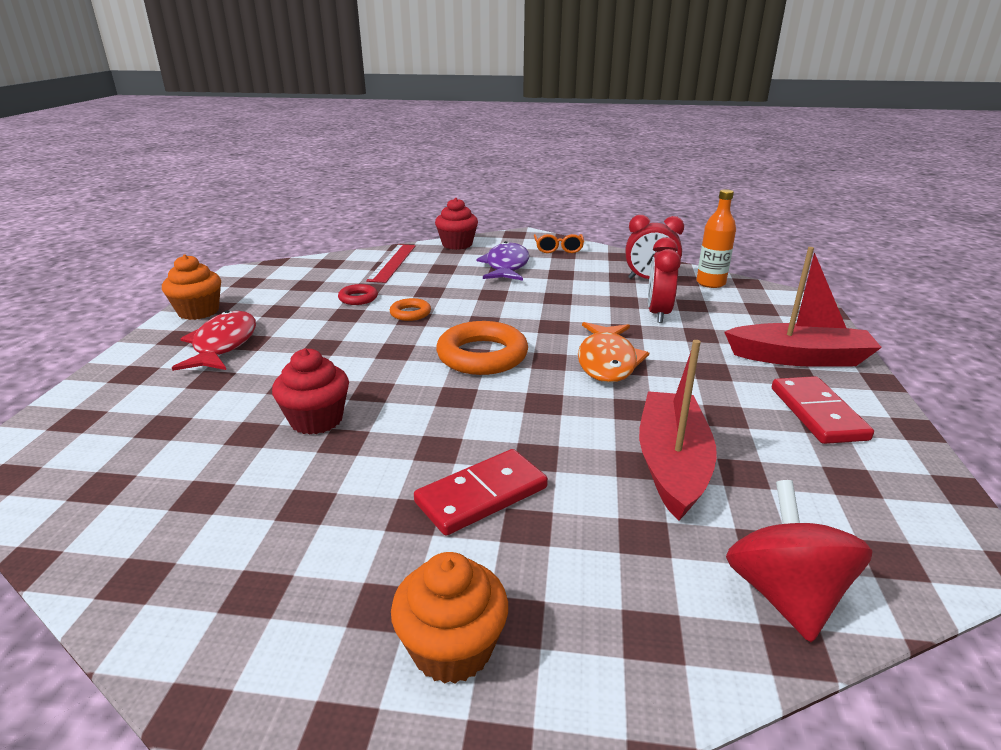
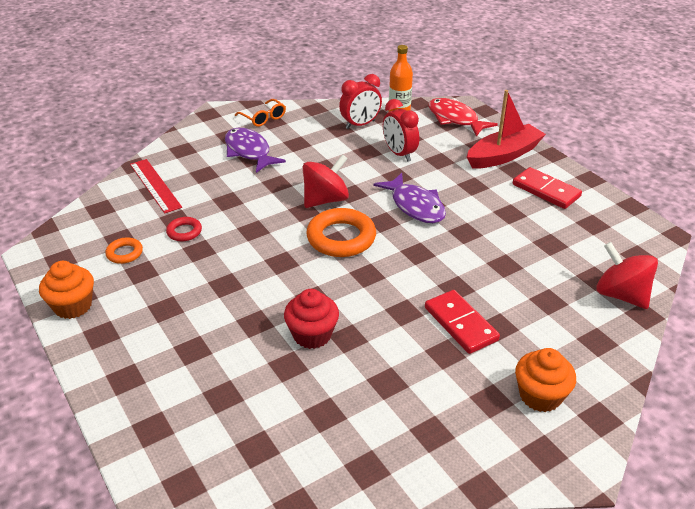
camera: 40 degrees left, 10 degrees up
(223, 344) = (150, 321): red fish -> red fish (455, 119)
(410, 313) = (245, 227): orange ring -> orange ring (124, 253)
(457, 244) = (178, 144): red cupcake -> none
(481, 495) = (460, 324): red domino -> red domino turned 45 degrees counterclockwise
(517, 321) = (325, 200): none -> red spinning top
(607, 361) = (415, 206): orange fish -> purple fish
(672, 464) = (519, 256): red boat -> none

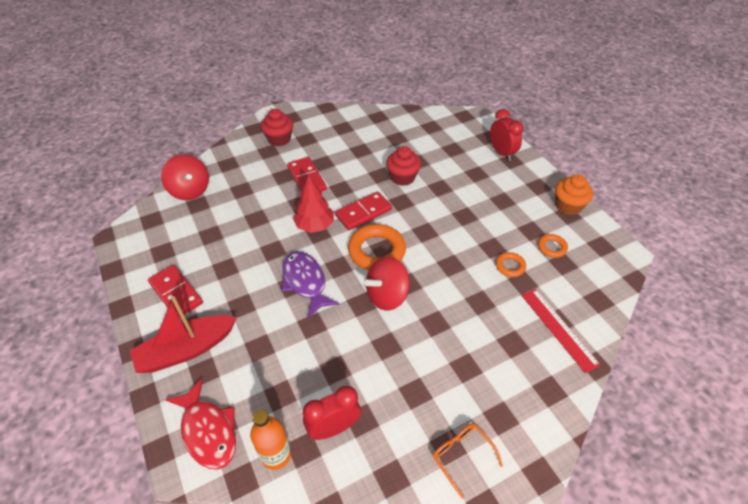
camera: 175 degrees left, 10 degrees up
(184, 232) = (510, 266): red ring -> orange ring
(249, 151) = (470, 379): purple fish -> none
(364, 280) = (363, 213): none -> red domino
(399, 154) = (300, 361): red clock -> red clock (501, 153)
(425, 260) = (315, 225): none -> red tree
(540, 396) = (279, 139): orange cupcake -> red cupcake

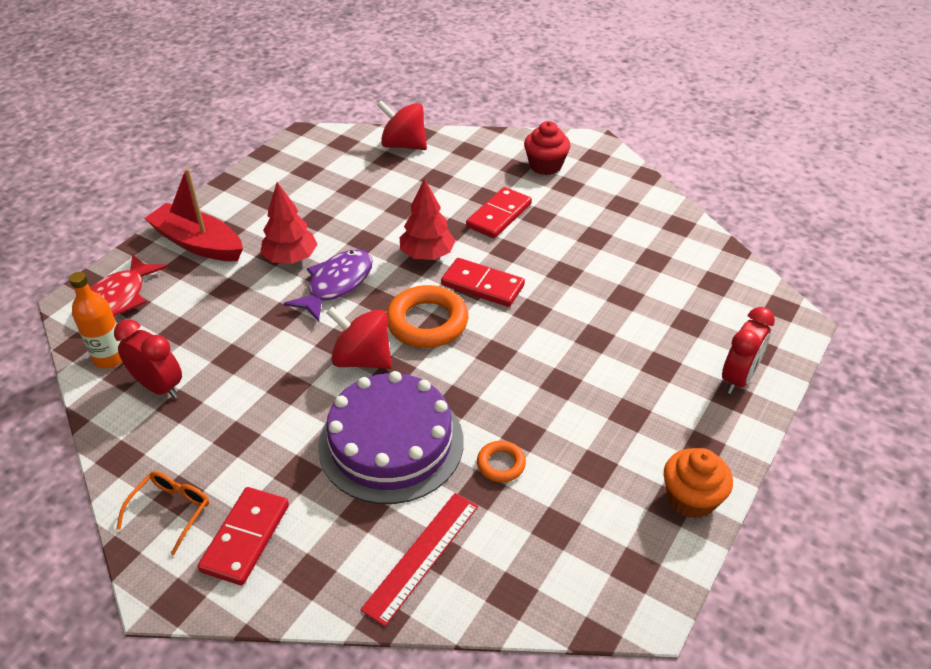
camera: 60 degrees right, 5 degrees down
(176, 293) = (261, 204): red domino -> red domino (245, 537)
(190, 190) = (403, 145): red spinning top -> red spinning top turned 90 degrees clockwise
(256, 297) = (291, 258): none -> red tree
(402, 177) = (579, 294): red cupcake -> none
(467, 309) = (391, 443): none -> purple cake
(552, 247) = (578, 503): orange ring -> none

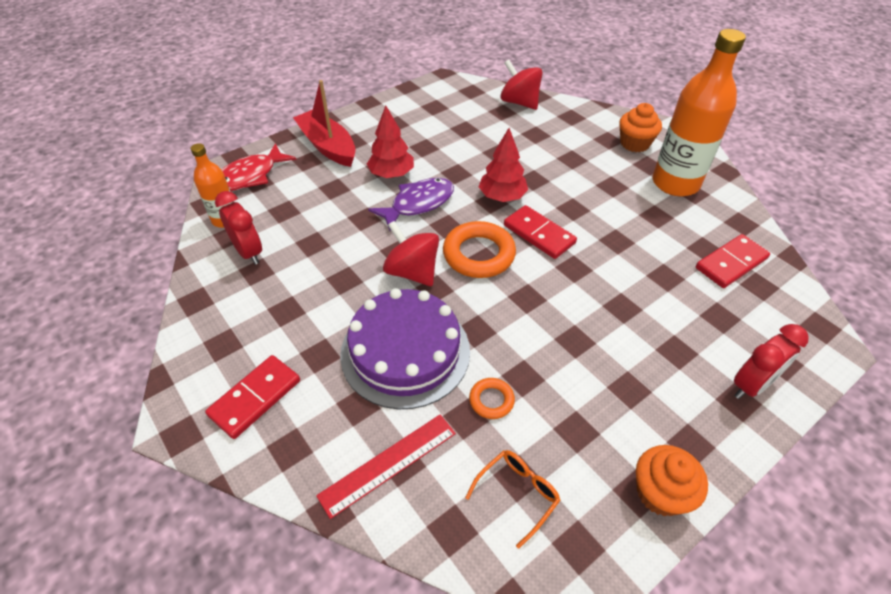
camera: 20 degrees right, 5 degrees up
(170, 511) = (210, 357): orange glasses -> orange glasses (517, 494)
(499, 215) = (577, 177): red domino -> red domino (731, 263)
(545, 166) = (634, 143): red cupcake -> orange cupcake
(601, 199) = (675, 183): none -> orange bottle

